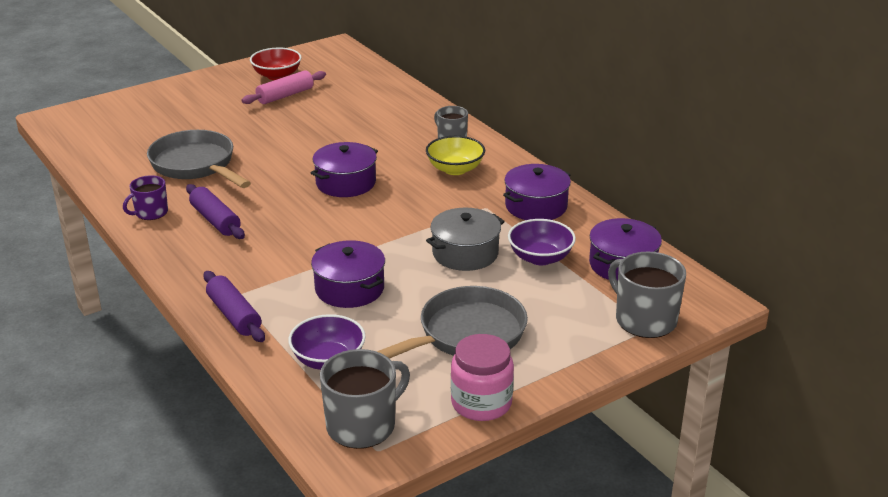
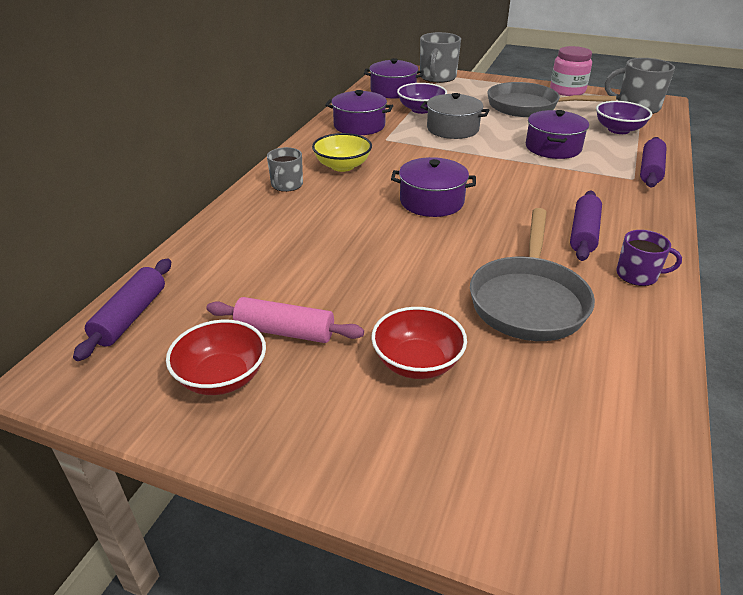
camera: 125 degrees left, 5 degrees up
(209, 118) = (417, 362): none -> red bowl
(357, 66) = (131, 316): none -> purple rolling pin

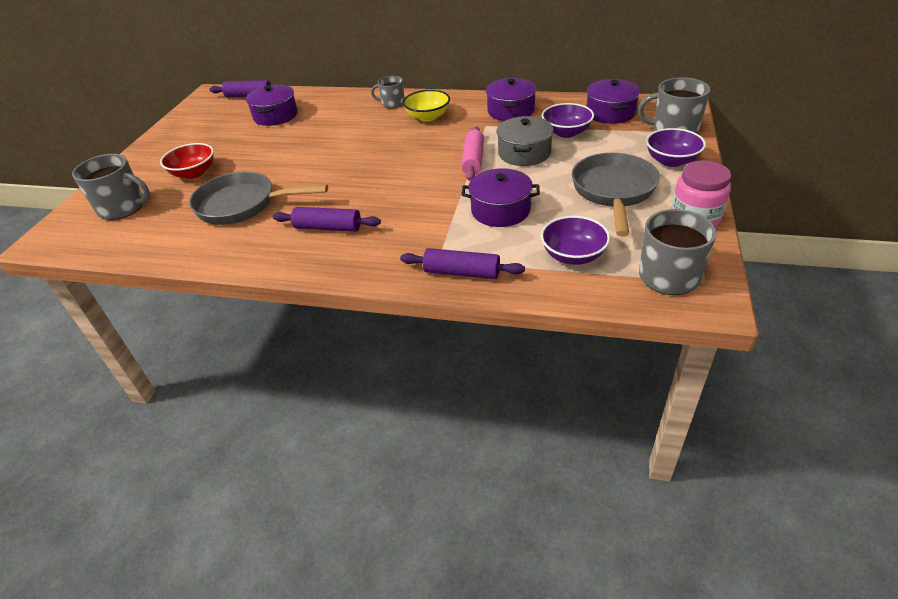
camera: 85 degrees right, 5 degrees up
(222, 377) = (198, 126): red bowl -> none
(285, 331) = (229, 134): pink rolling pin -> pink rolling pin (473, 160)
(431, 201) = (375, 158): purple pot -> purple pot (275, 116)
(486, 85) = (671, 161): none -> purple bowl
(522, 448) = (123, 207): none -> grey mug
(638, 275) = (266, 252): purple mug -> none

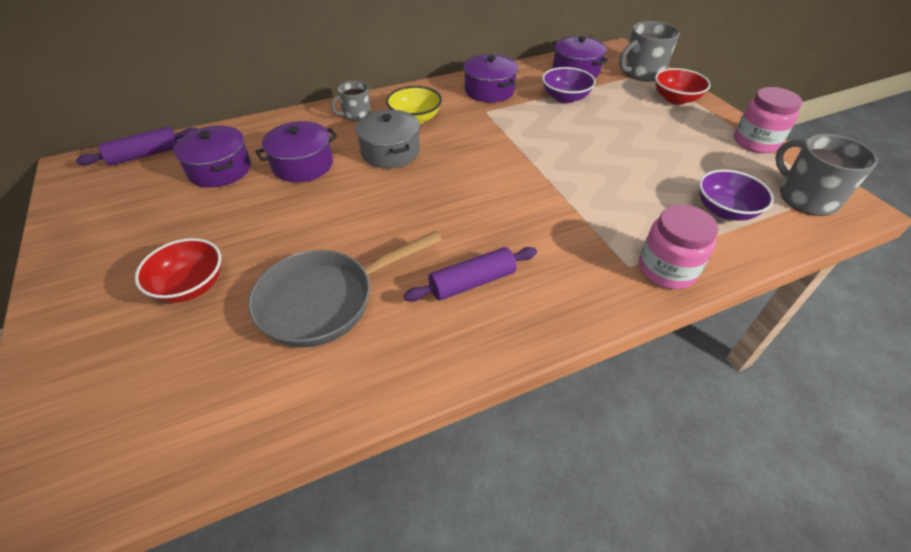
camera: 40 degrees left, 5 degrees up
(123, 207) = (128, 387): grey mug -> none
(462, 272) = (666, 269): purple rolling pin -> pink jar
(473, 160) = (521, 150): pink rolling pin -> none
(500, 210) = (612, 191): purple pot -> purple pot (303, 165)
(524, 153) = (557, 128): grey pot -> grey pot (390, 152)
(613, 191) = (673, 140): grey pan -> none
(671, 161) = (675, 99): purple bowl -> red bowl

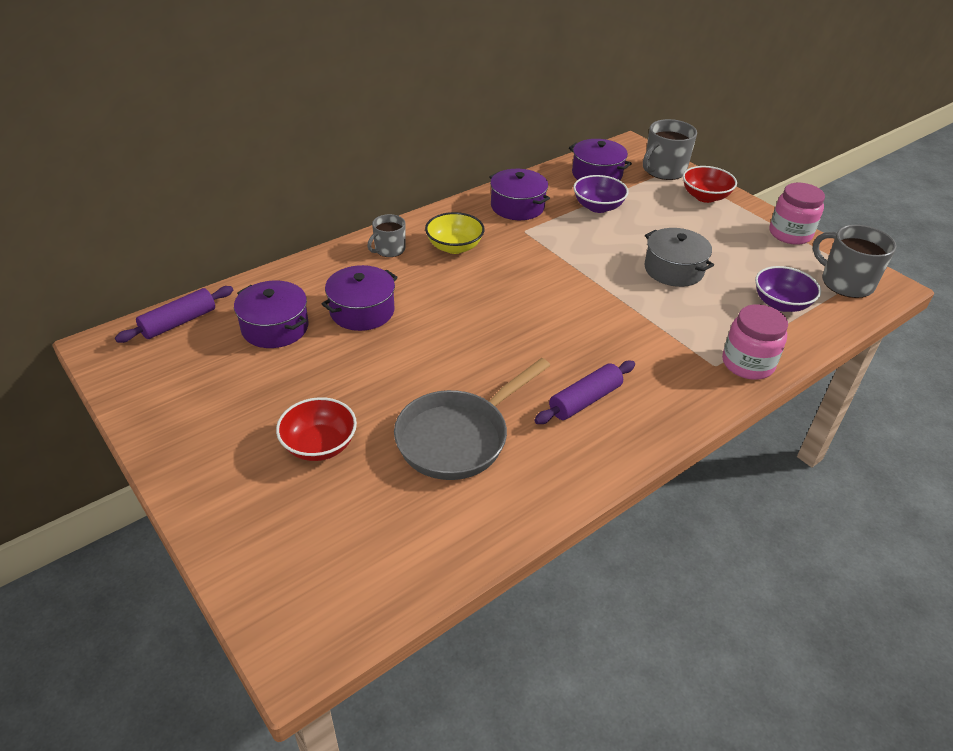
camera: 15 degrees left, 5 degrees down
(390, 152) = (447, 286): grey pot -> grey pot (673, 270)

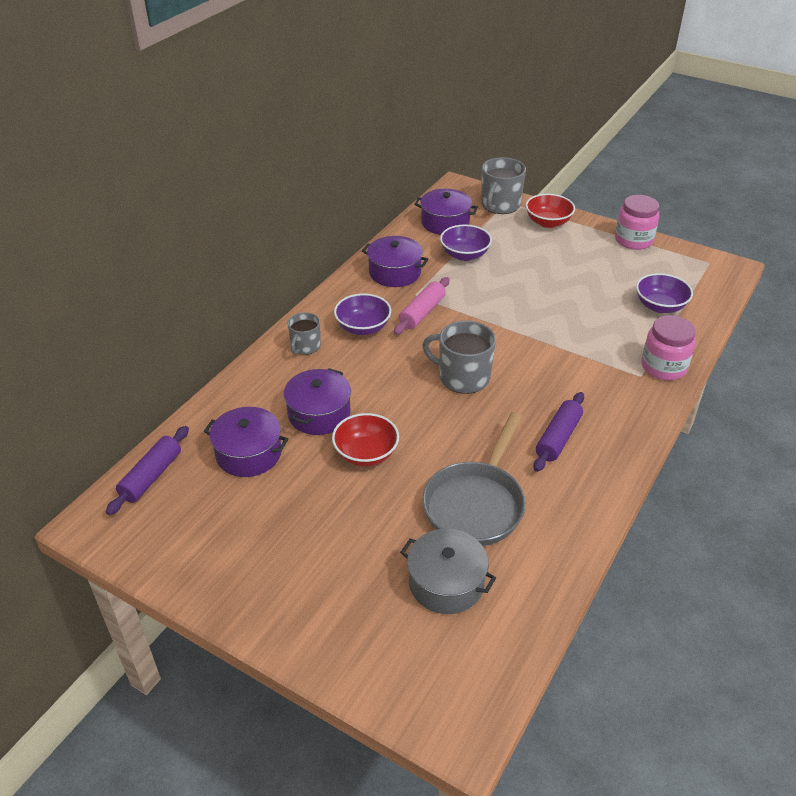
camera: 20 degrees left, 0 degrees up
(319, 445) = (363, 550): red bowl -> red bowl (366, 454)
(454, 247) = (363, 327): yellow bowl -> purple bowl
(521, 248) = (422, 313): none -> pink rolling pin
(673, 270) = (561, 298): grey pot -> grey pot (446, 583)
(845, 283) = (698, 274): grey mug -> grey mug (463, 377)

